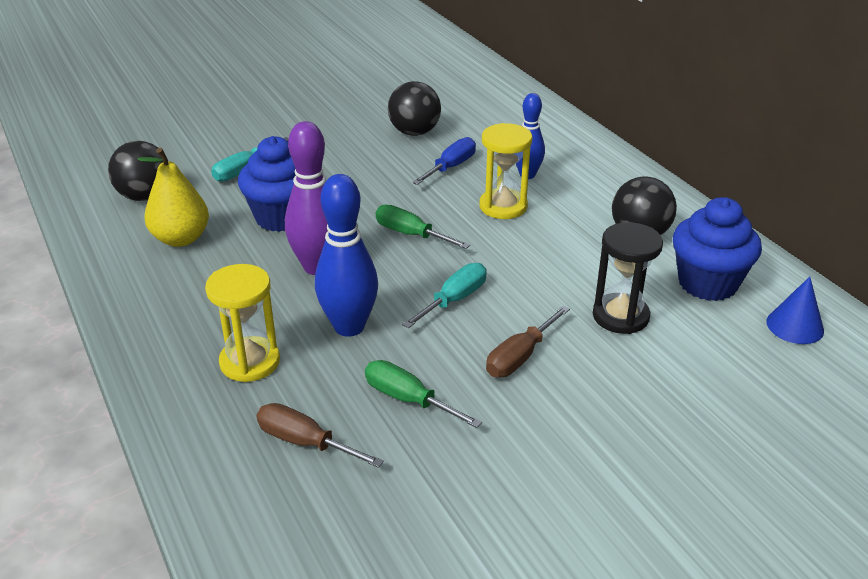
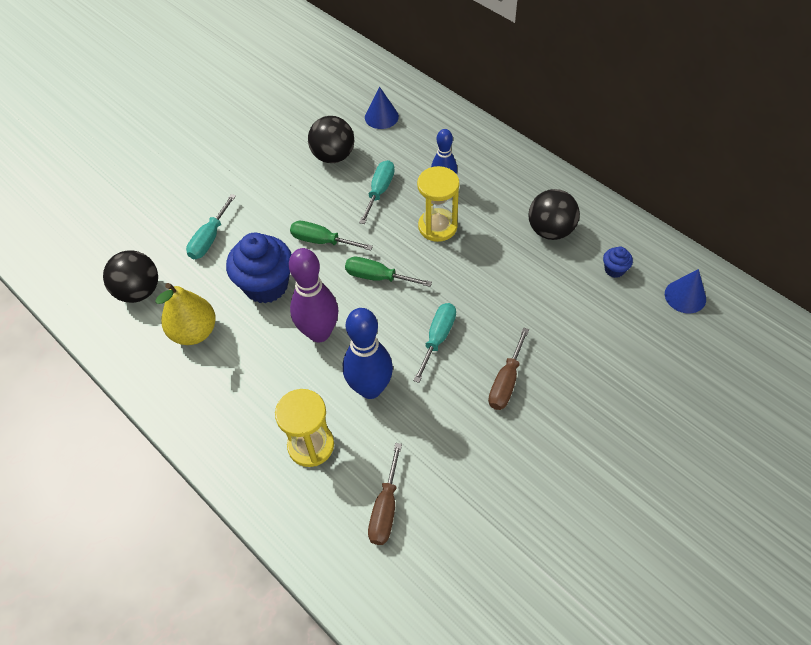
camera: 15 degrees left, 20 degrees up
(305, 442) = (385, 508): brown screwdriver -> brown screwdriver turned 90 degrees counterclockwise
(408, 399) = (442, 446): green screwdriver -> green screwdriver (322, 241)
(451, 167) = (379, 191): blue screwdriver -> turquoise screwdriver
(484, 112) = (381, 117): none -> blue cone
(620, 316) = (563, 321): black hourglass -> none
(707, 283) = (614, 270): blue cupcake -> blue cupcake, size x0.45

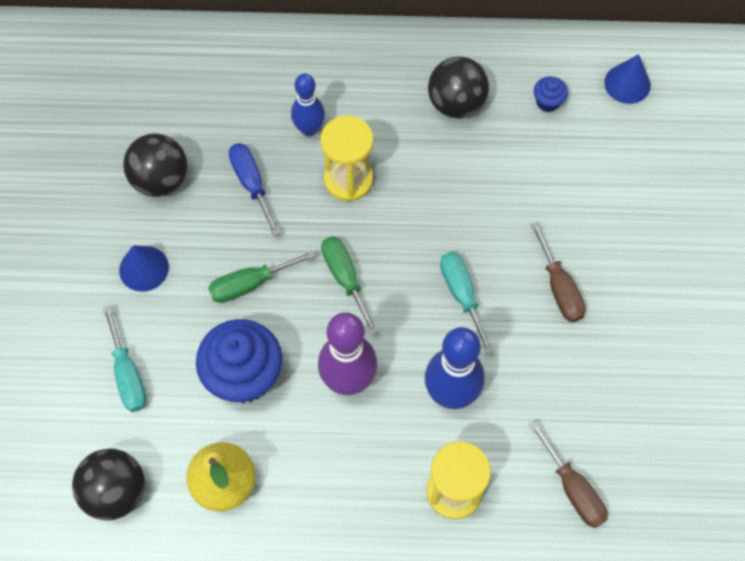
camera: 45 degrees left, 10 degrees up
(377, 277) = (345, 278): green screwdriver -> green screwdriver turned 90 degrees clockwise
(379, 191) = (251, 184): turquoise screwdriver -> blue screwdriver
(381, 117) = (164, 95): blue cone -> blue cone (144, 268)

